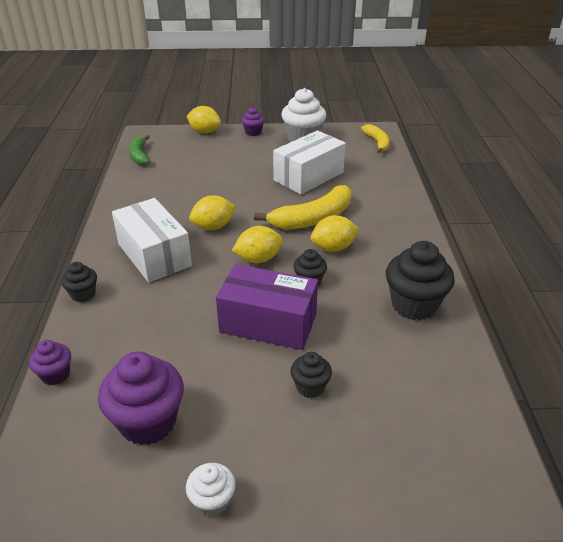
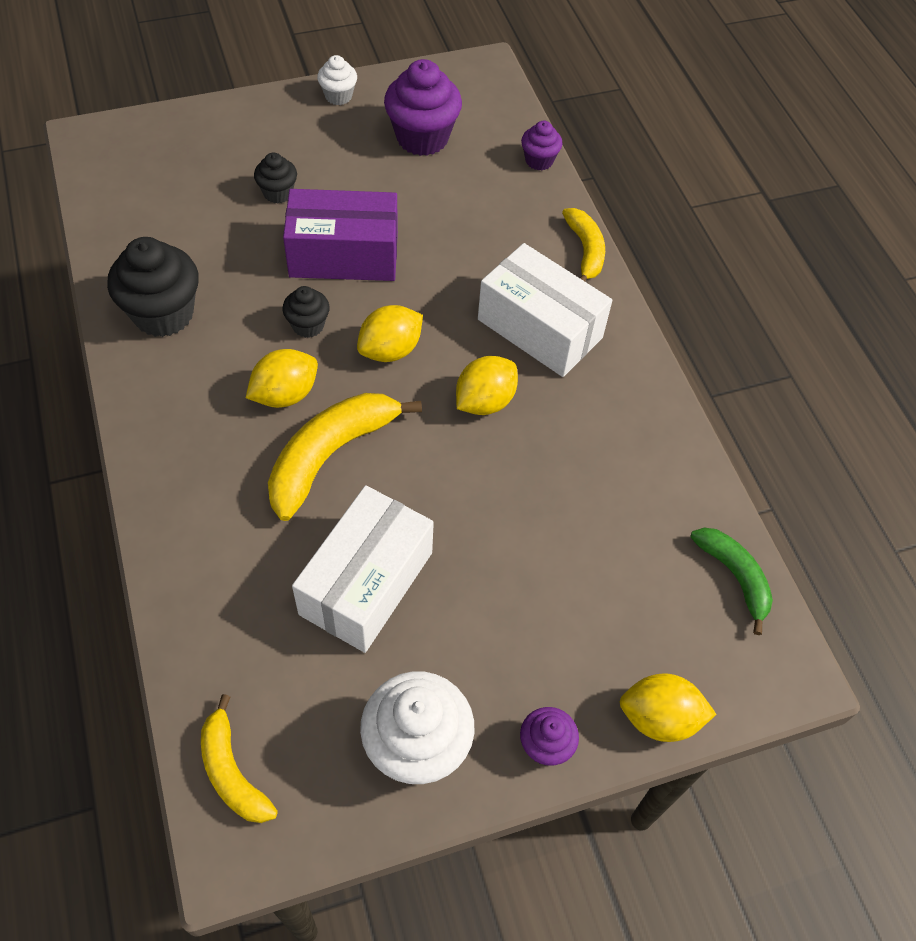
camera: 160 degrees right, 20 degrees up
(83, 294) = (585, 251): black cupcake -> yellow banana

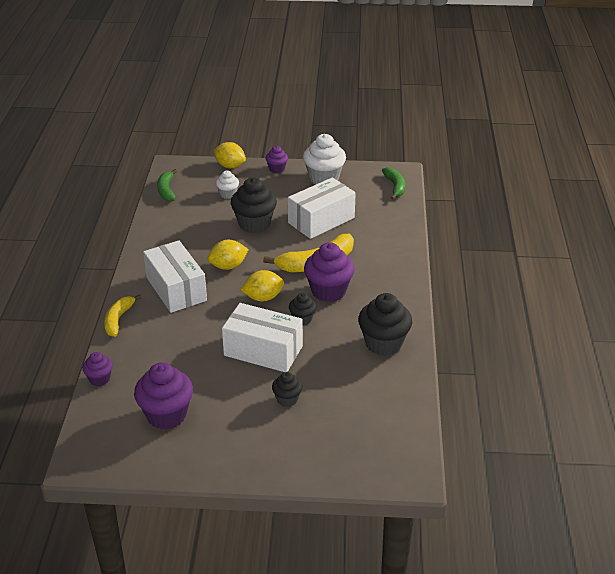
camera: 155 degrees left, 20 degrees down
(232, 771) = (395, 187): yellow banana -> green banana
(285, 394) = (328, 291): yellow lemon -> purple cupcake
(338, 96) = (207, 465): white cupcake -> white cupcake (228, 194)
(344, 255) = (263, 351): purple box -> white box
(496, 527) = (254, 224): none -> black cupcake

